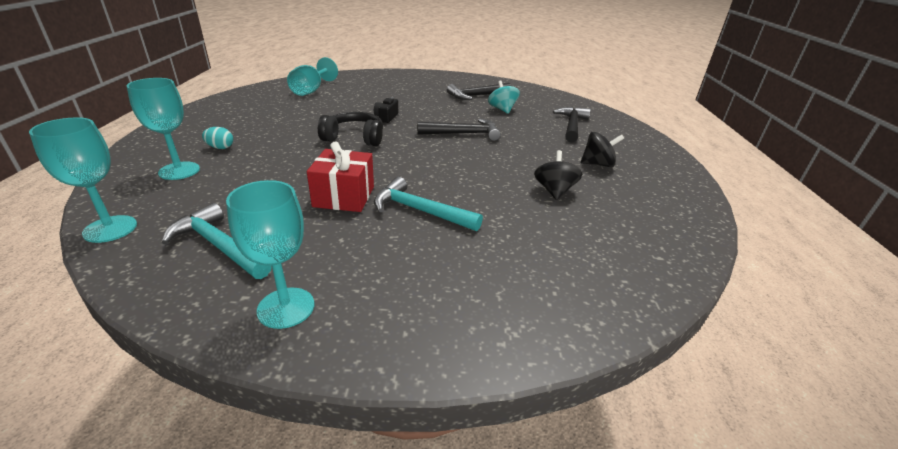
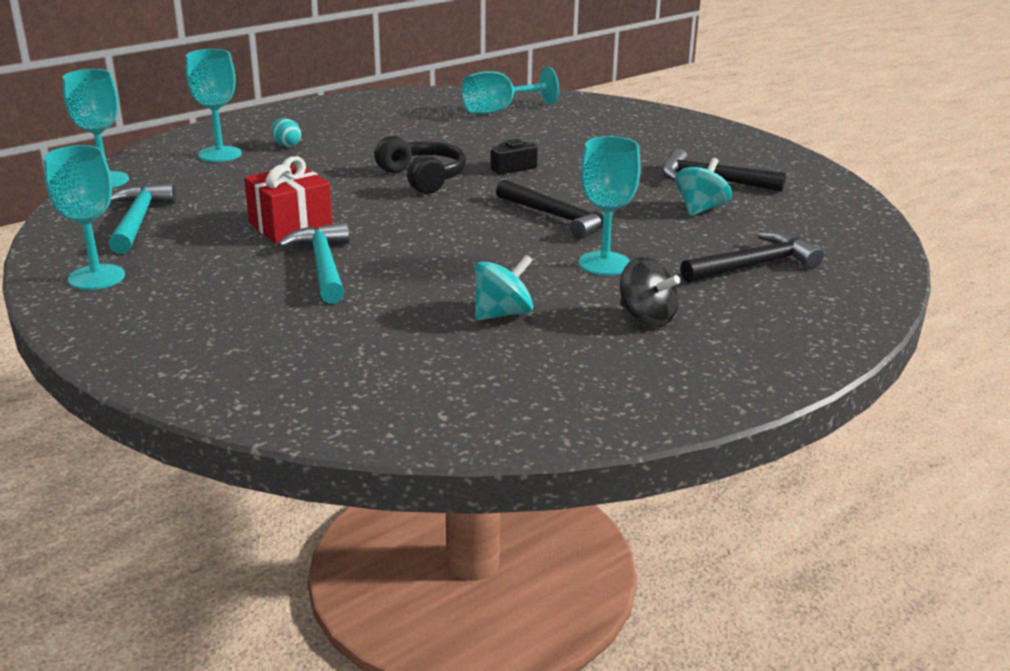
camera: 50 degrees right, 5 degrees down
(529, 147) = (604, 263): none -> turquoise goblet
(554, 191) = (502, 314): black spinning top -> turquoise spinning top

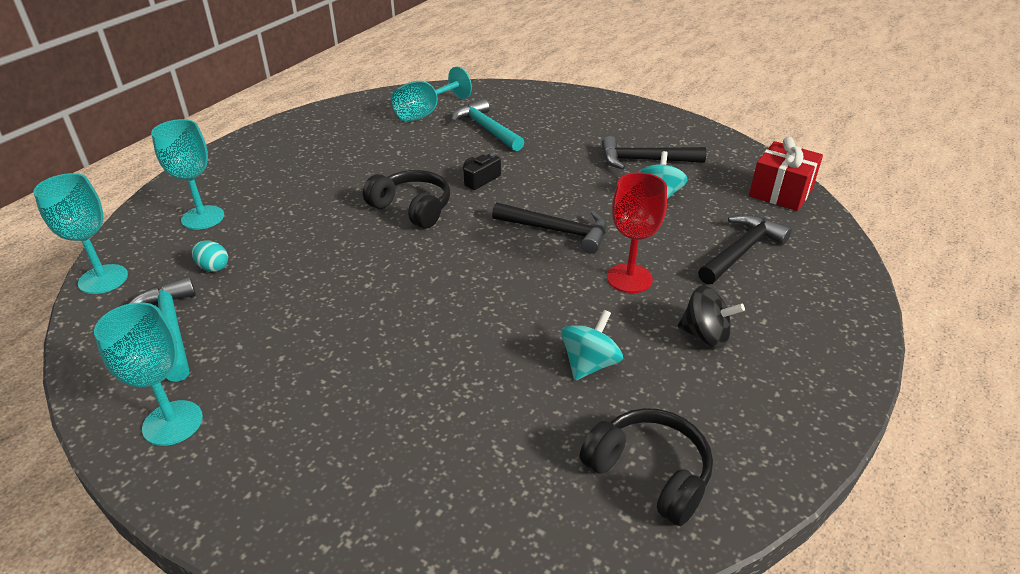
camera: 20 degrees left, 10 degrees up
(287, 145) = (261, 192): turquoise egg -> turquoise egg (213, 267)
(290, 226) = (329, 298): red gift -> red gift (780, 192)
(323, 265) = (392, 344): turquoise hammer -> turquoise hammer (486, 129)
(492, 394) = (649, 473): none -> black headphones
(604, 263) = (629, 278): turquoise goblet -> red goblet

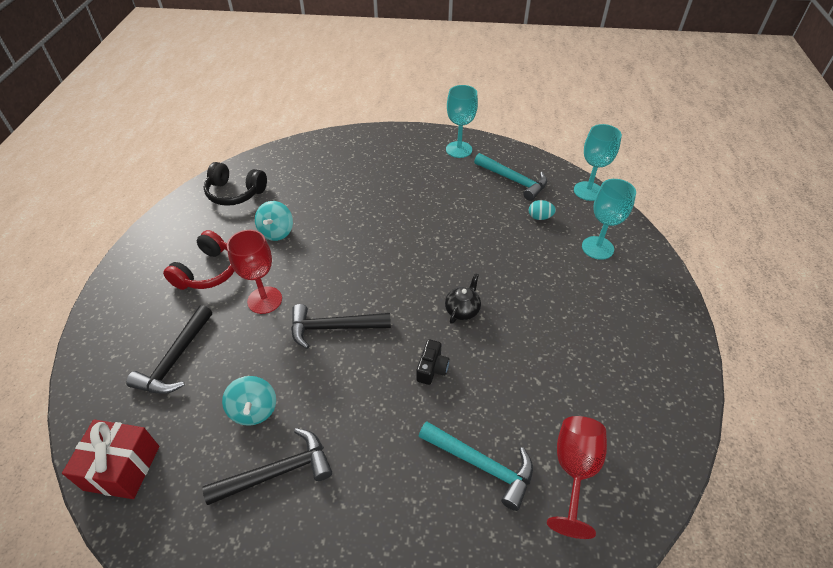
camera: 155 degrees right, 10 degrees up
(412, 208) = (462, 310): black headphones -> black teapot
(425, 113) = (574, 470): turquoise goblet -> red goblet
(705, 335) = (208, 271): black spinning top -> red headphones

